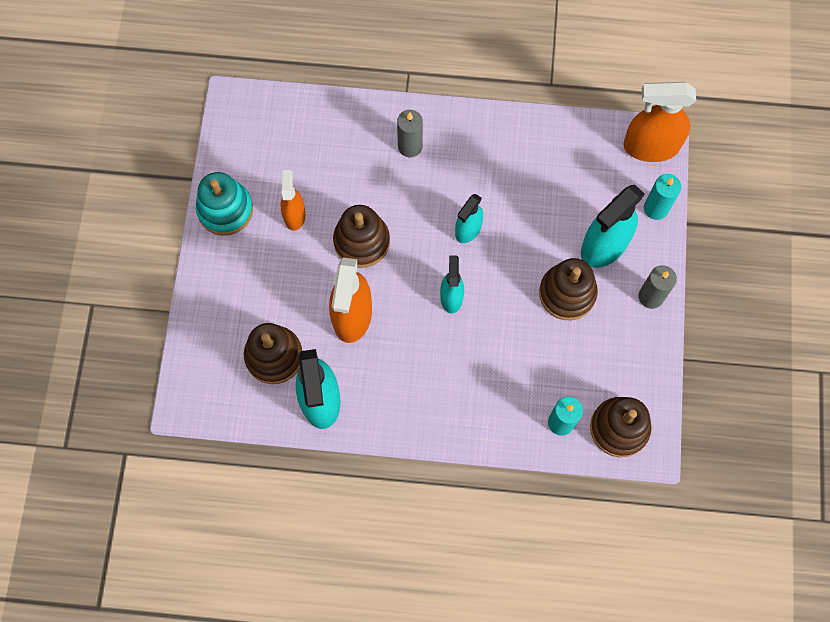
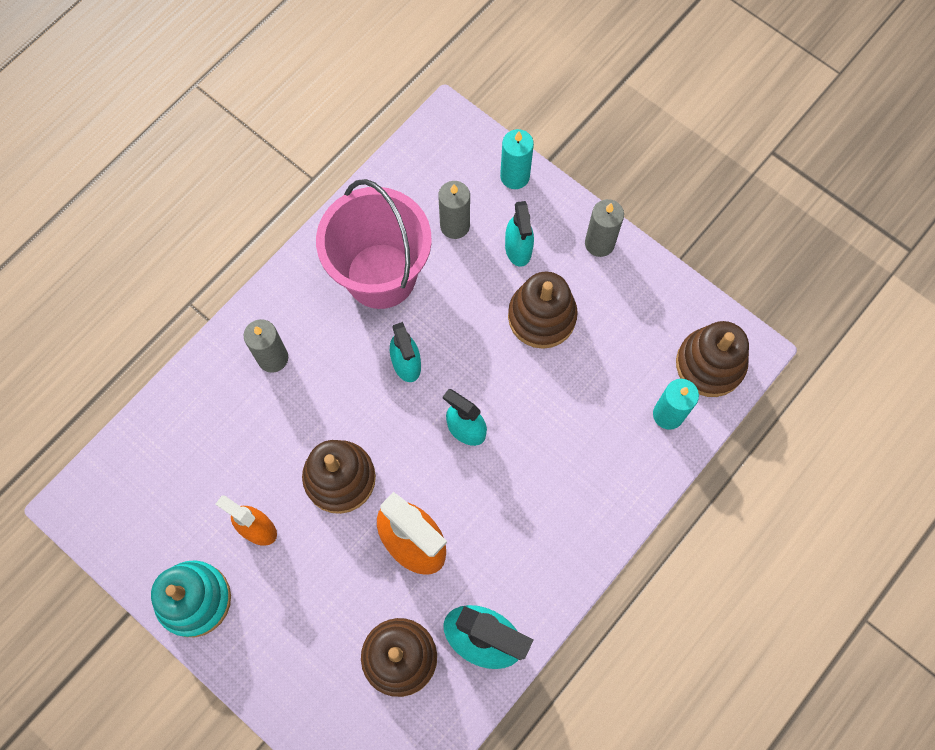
camera: 55 degrees left, 0 degrees up
(516, 172) = (381, 276): none -> pink bucket
(588, 194) = (455, 225): none -> grey candle
(604, 246) = (518, 249): turquoise spray bottle -> turquoise spray bottle, size x0.59
(650, 146) = (449, 136): orange spray bottle -> none

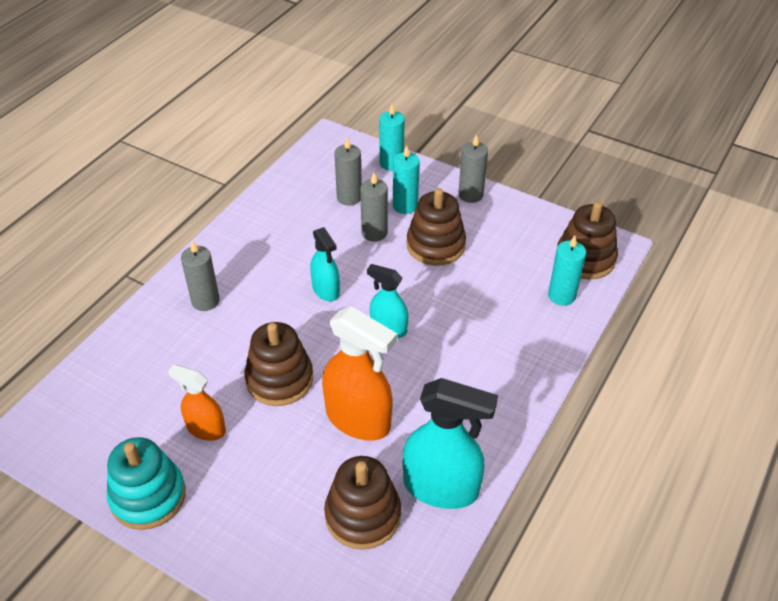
camera: 10 degrees left, 25 degrees down
(381, 276) = (293, 235): pink bucket -> none
(475, 286) = (374, 233): none -> grey candle
(518, 249) = (405, 206): turquoise spray bottle -> turquoise candle

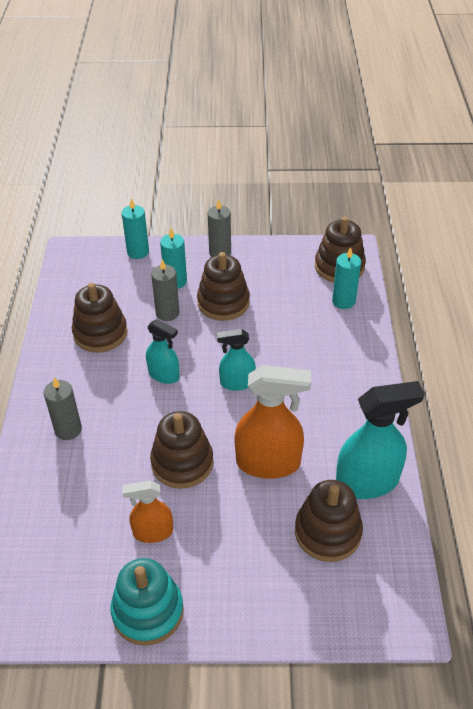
camera: 30 degrees left, 0 degrees up
(299, 226) = (100, 333): none -> brown stacking toy
(349, 197) = (124, 293): grey candle -> none

